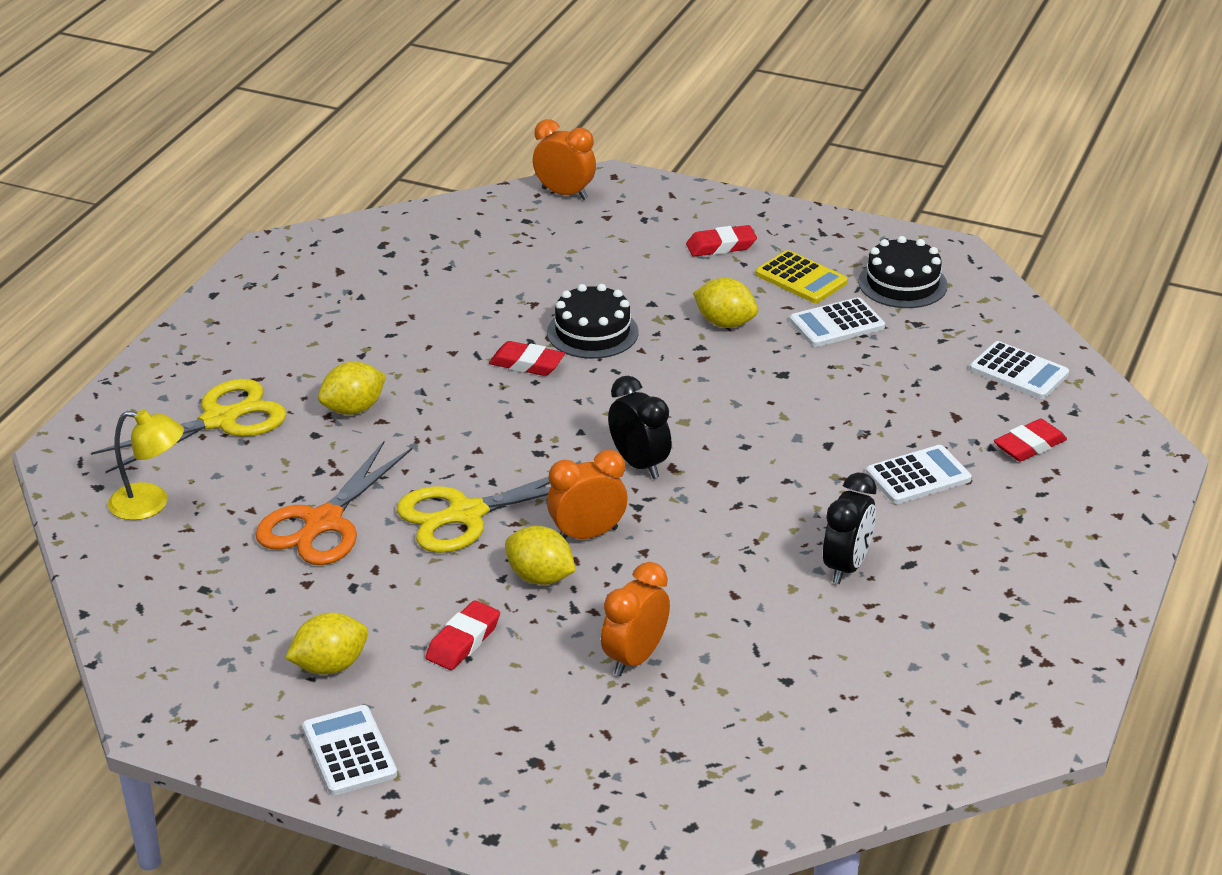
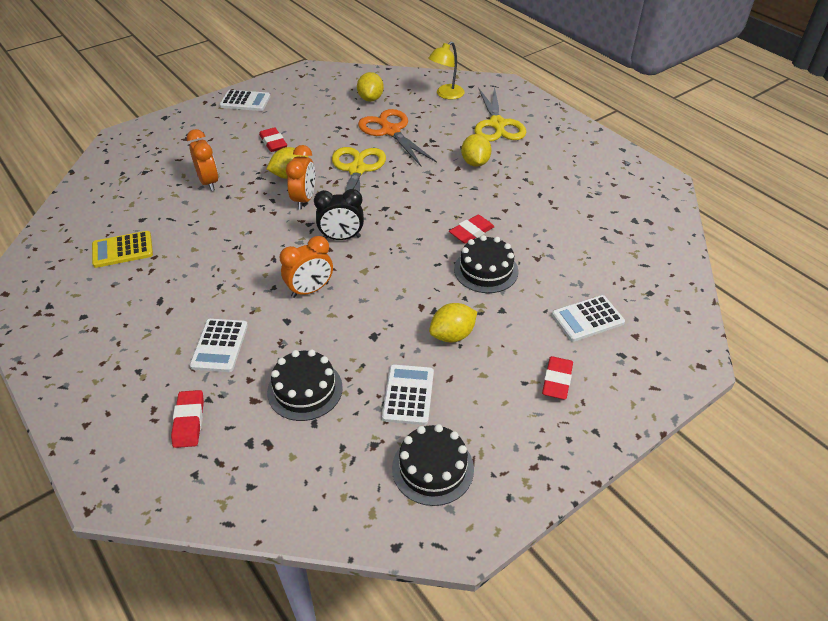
camera: 120 degrees right, 10 degrees up
(330, 666) = (296, 109): yellow lemon -> yellow lemon (370, 99)
(564, 194) = (682, 326): orange clock -> orange clock (310, 290)
(801, 278) = (482, 406): yellow calculator -> yellow calculator (122, 250)
(846, 566) = (185, 275): black clock -> none
(905, 389) = (305, 389): none -> black cake
(1018, 372) = (266, 471): white calculator -> white calculator (587, 319)

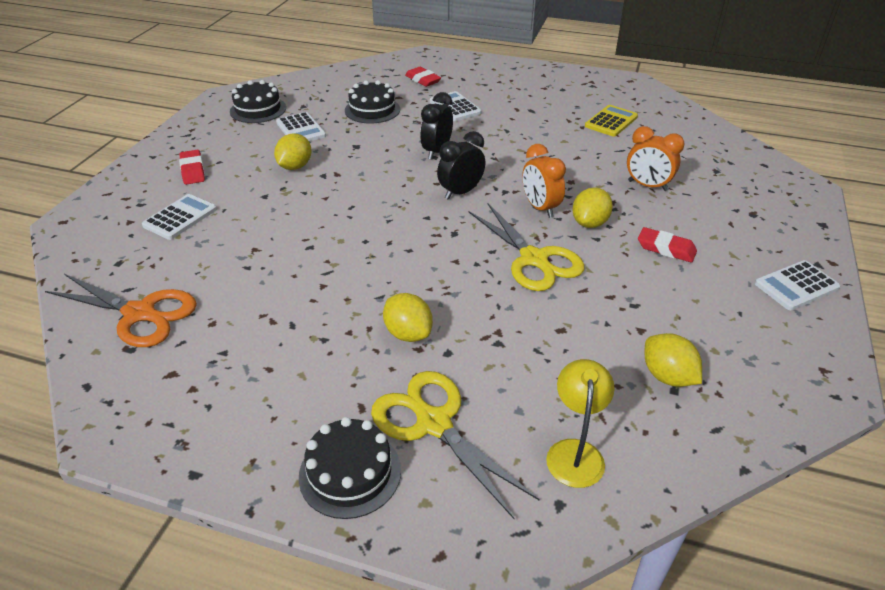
camera: 145 degrees right, 5 degrees down
(310, 290) = (437, 151): orange clock -> black clock
(390, 131) = (566, 331): orange scissors -> orange scissors (140, 314)
(471, 232) = (341, 246): red eraser -> none
(486, 270) = (300, 219): black cake -> black cake (350, 473)

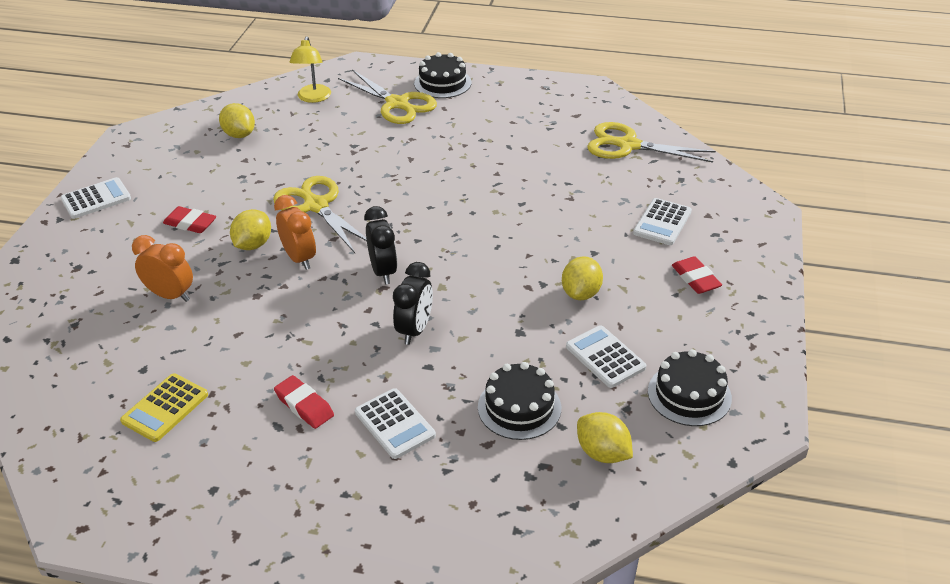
camera: 175 degrees right, 0 degrees up
(140, 314) = (627, 145): orange scissors -> yellow scissors
(408, 333) = (420, 146): yellow lemon -> yellow lemon (602, 453)
(423, 80) = (454, 498): red eraser -> red eraser (304, 405)
(460, 192) = (383, 271): black clock -> black clock turned 60 degrees counterclockwise

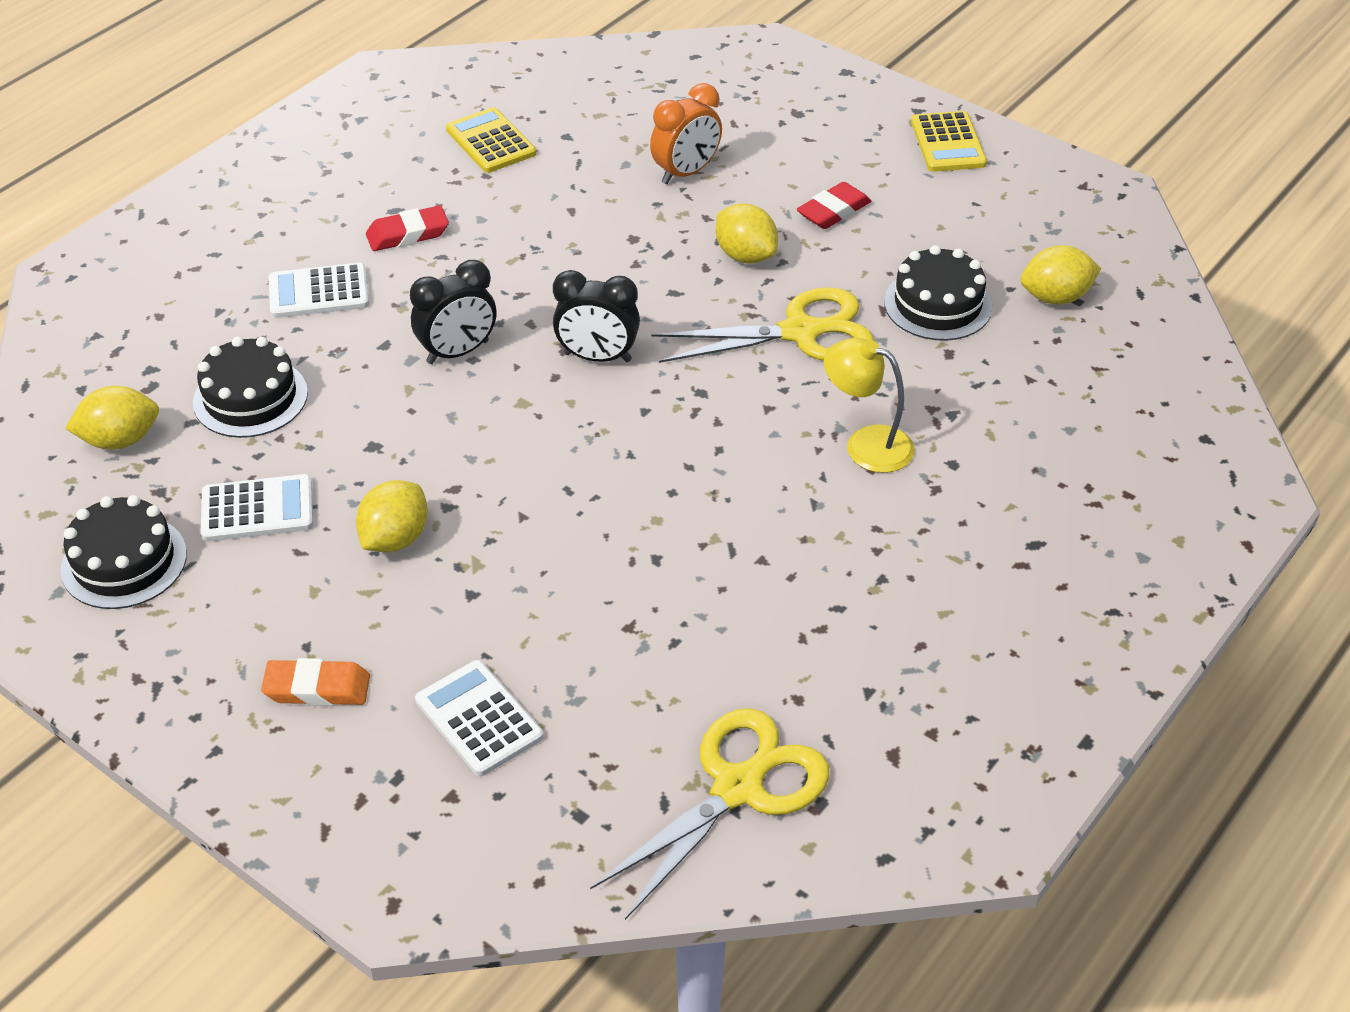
camera: 115 degrees right, 5 degrees up
(96, 199) = (948, 143): white calculator -> yellow calculator
(299, 258) = (684, 289): orange clock -> none
(313, 98) = (1142, 404): yellow lamp -> yellow lamp (866, 444)
(397, 104) = (1067, 506): yellow scissors -> none
(415, 330) = (458, 352): black clock -> black clock turned 75 degrees counterclockwise
(442, 83) = (1122, 594): black cake -> black cake (938, 304)
(581, 293) = (395, 539): yellow lemon -> yellow lemon turned 75 degrees clockwise
(695, 279) = (317, 688): red eraser -> orange eraser

